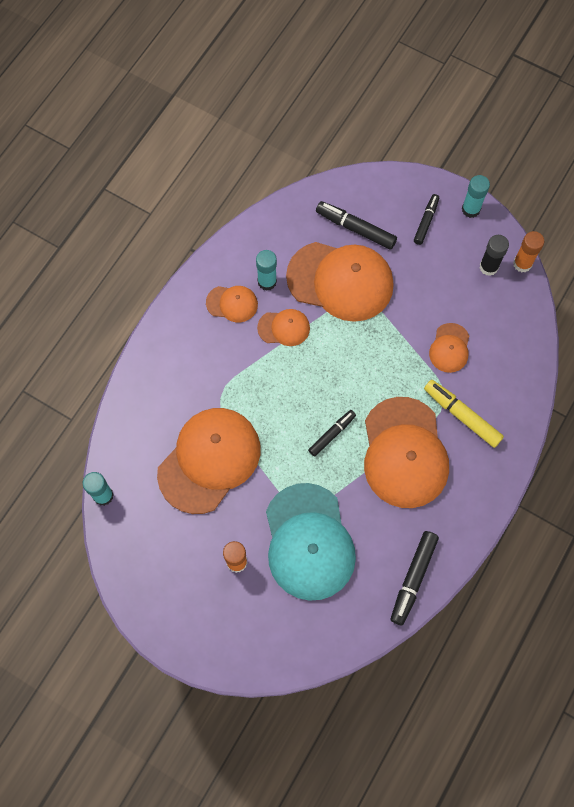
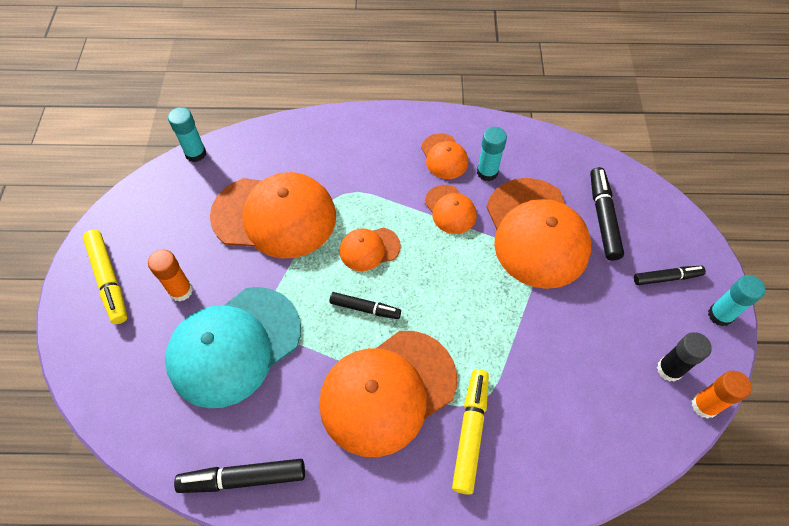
camera: 60 degrees right, 10 degrees down
(193, 615) = (109, 280): none -> yellow marker
(449, 348) = (541, 377): orange cap -> orange cap (369, 249)

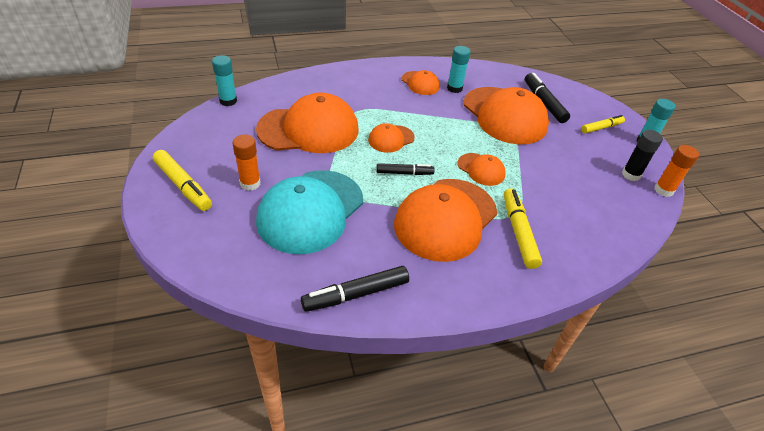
camera: 20 degrees left, 15 degrees down
(450, 209) = (439, 110): orange cap -> orange cap (481, 169)
(667, 278) = (601, 128): black marker -> yellow marker

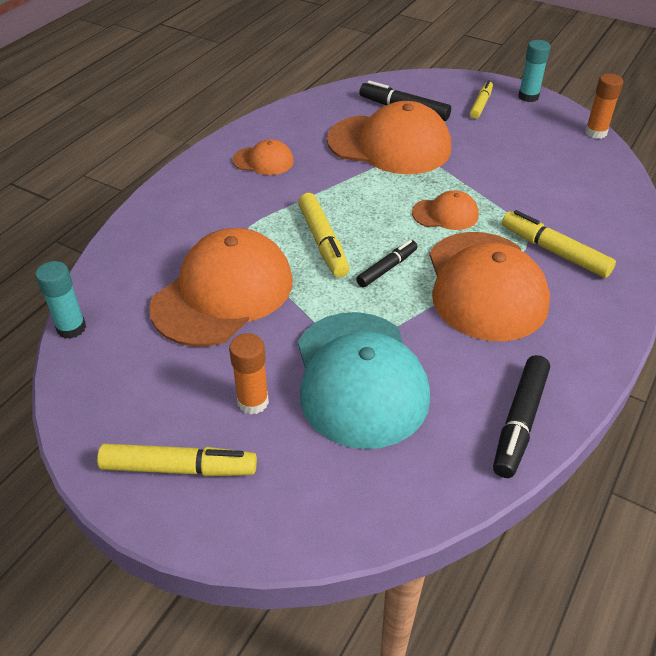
camera: 40 degrees left, 0 degrees up
(391, 139) = (323, 242): orange cap -> yellow marker
(454, 88) = (305, 145): turquoise glue stick -> none
(631, 175) = (558, 135): black glue stick -> none

